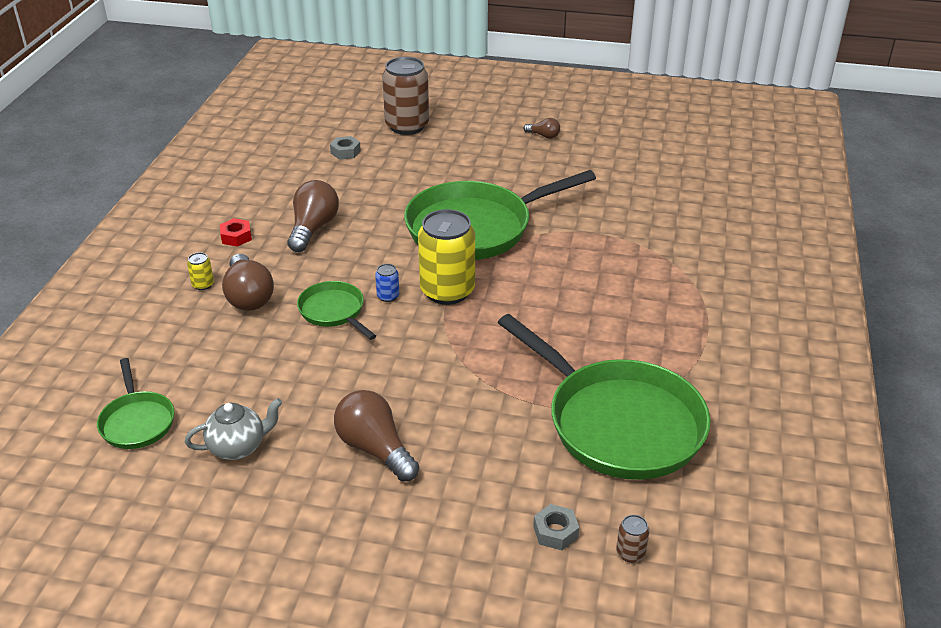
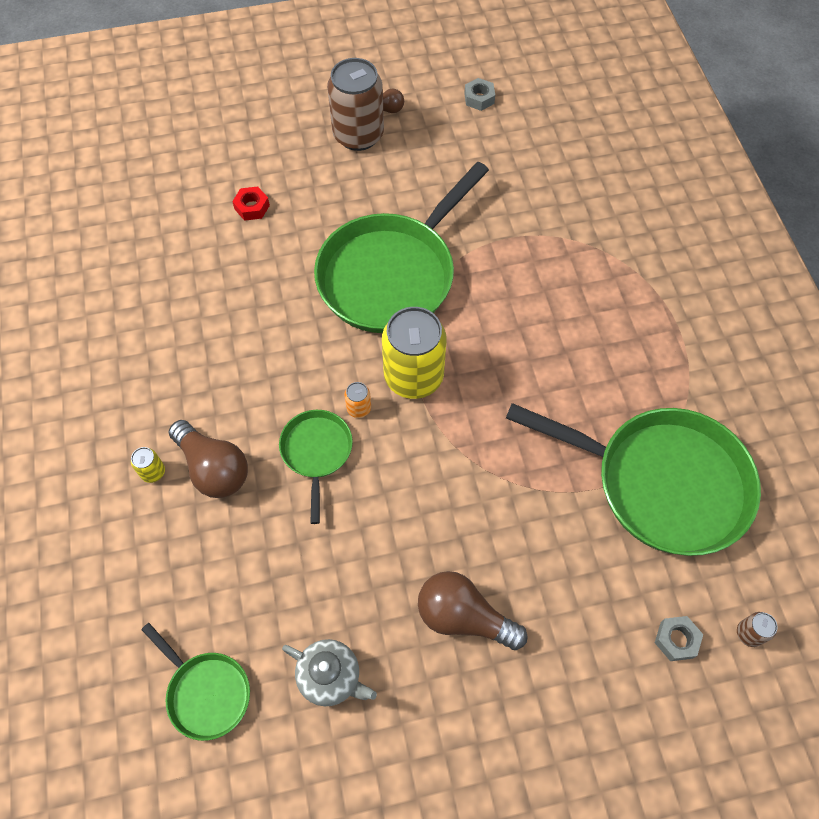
camera: 25 degrees left, 25 degrees up
(236, 237) = (145, 386): red nut -> red nut (252, 207)
(238, 447) = (331, 677): grey teapot -> grey teapot turned 75 degrees clockwise
(313, 228) = (222, 341): brown light bulb -> none
(334, 312) = (316, 453): green pan -> green pan turned 60 degrees clockwise
(345, 152) = (187, 209): grey nut -> grey nut (479, 98)
(388, 296) = (359, 408): blue can -> orange can
(407, 126) = (232, 144): brown can -> brown can (358, 135)

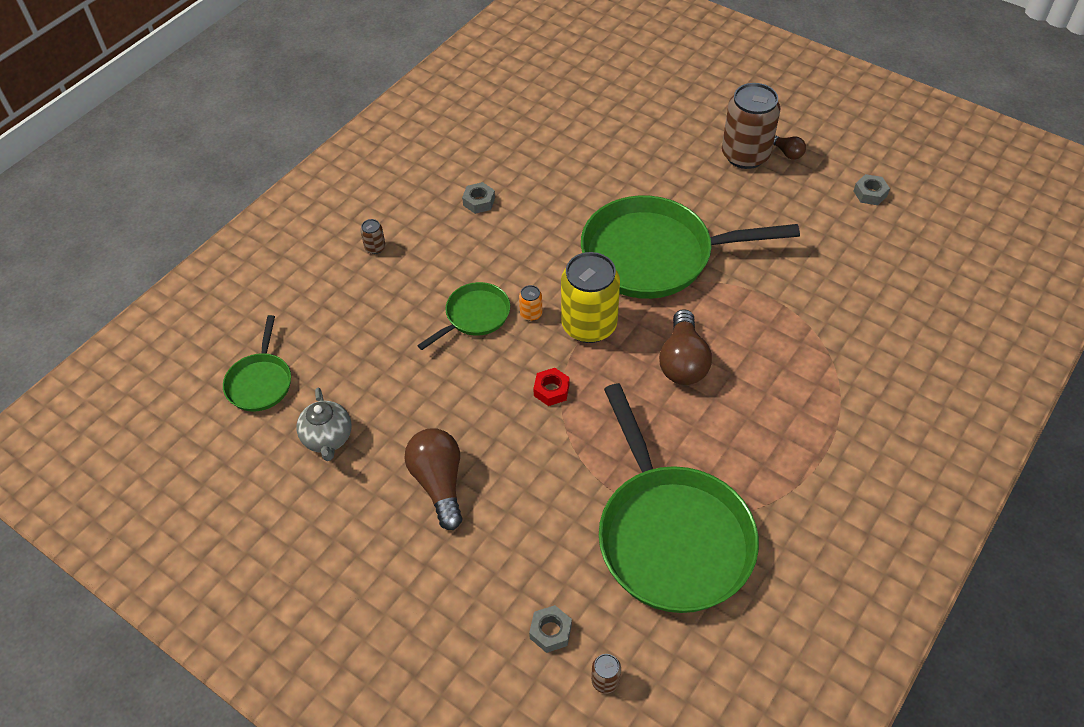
camera: 50 degrees right, 10 degrees down
(153, 472) = (375, 247): yellow can -> brown can
(194, 349) = (479, 202): none -> grey nut
(213, 468) = (408, 274): brown light bulb -> brown light bulb (683, 361)
(252, 207) = (616, 148): red nut -> red nut (551, 390)

